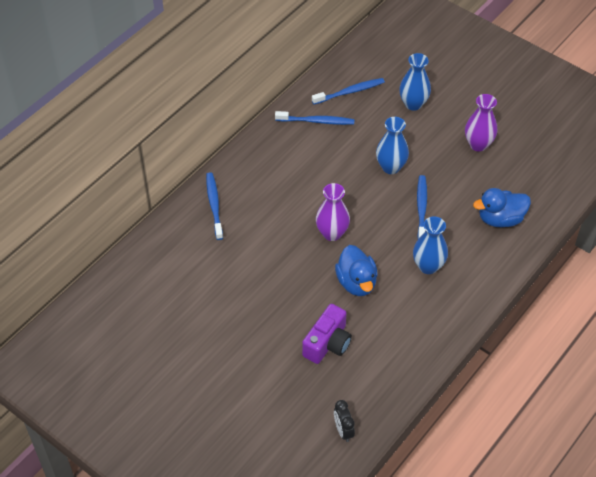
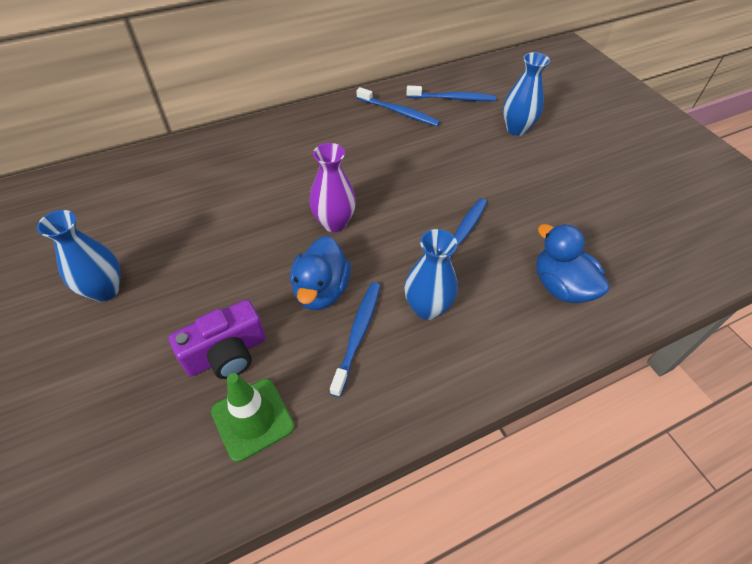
camera: 25 degrees right, 0 degrees up
(214, 205) = (233, 150): blue toothbrush -> blue toothbrush (358, 334)
(343, 431) = (142, 501): black clock -> none
(370, 369) = (252, 419): none -> green traffic cone
(391, 167) = (451, 179): blue vase -> blue vase (105, 290)
(478, 144) = (574, 191): purple vase -> none
(500, 219) = (561, 286): blue duck -> blue duck turned 45 degrees clockwise

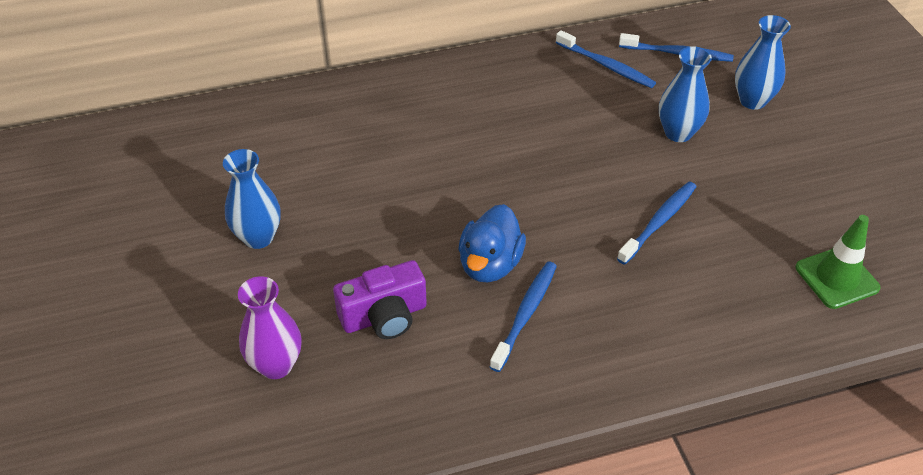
camera: 10 degrees right, 5 degrees down
(252, 419) = (408, 381): green traffic cone -> green traffic cone (836, 278)
(334, 223) = (512, 192): purple vase -> purple vase (276, 365)
(427, 308) = (606, 296): blue vase -> blue vase (678, 133)
(561, 286) = (765, 291): blue duck -> none

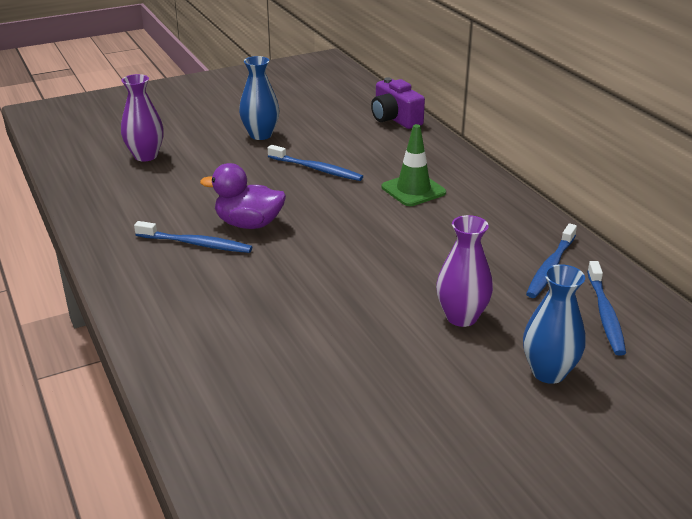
camera: 80 degrees right, 15 degrees down
(384, 316) = (190, 187): purple camera -> purple camera (395, 118)
(490, 264) = (249, 224): blue duck -> purple duck
(659, 222) = (320, 308): blue toothbrush -> blue toothbrush (316, 169)
(678, 133) = (461, 317): blue vase -> purple vase
(836, 278) = (262, 432): green traffic cone -> green traffic cone (413, 190)

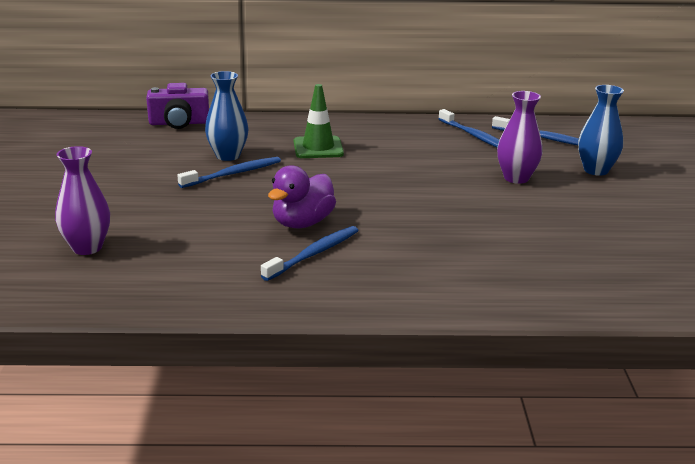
camera: 65 degrees left, 5 degrees down
(260, 135) = (125, 182): blue vase -> blue vase (228, 156)

